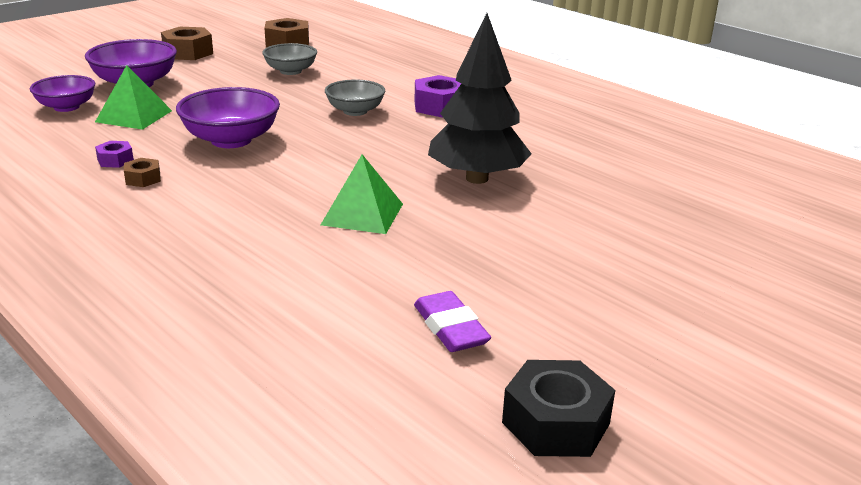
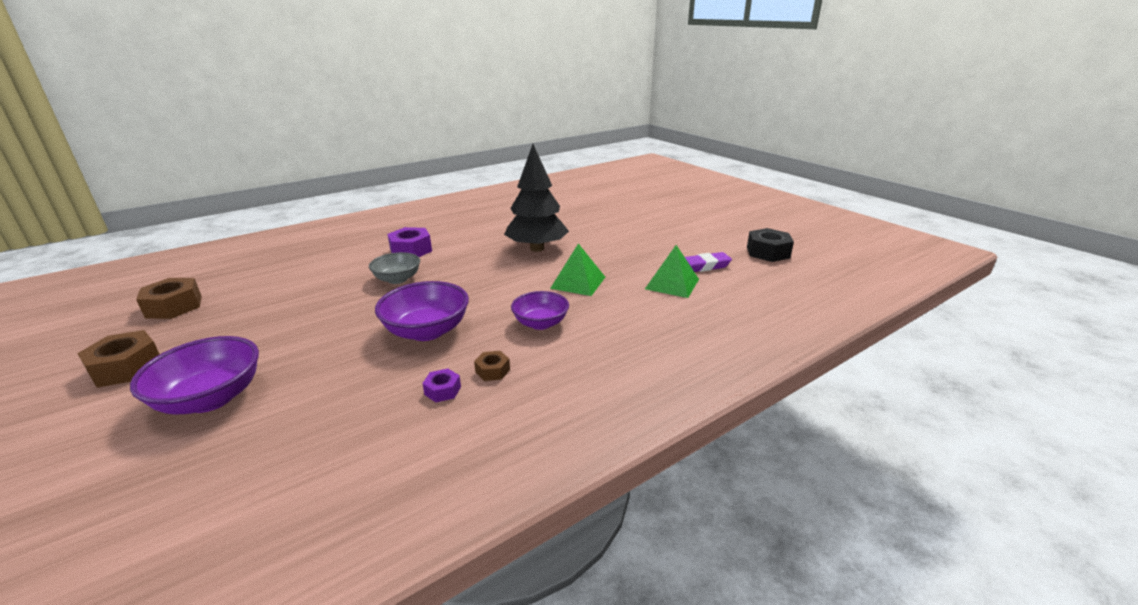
camera: 80 degrees left, 0 degrees up
(66, 107) = (250, 446): purple bowl -> purple bowl (540, 323)
(134, 116) = (324, 390): green pyramid -> green pyramid (672, 284)
(290, 71) = (268, 305): grey bowl -> none

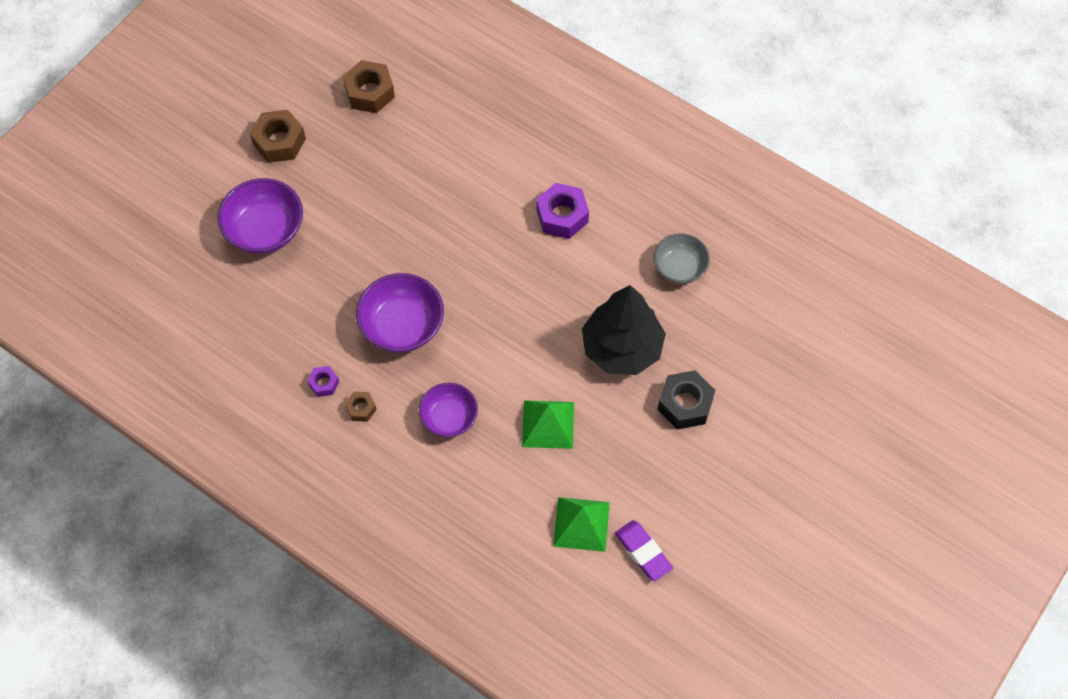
camera: 70 degrees right, 35 degrees up
(397, 279) = (489, 244): grey bowl -> grey bowl (679, 268)
(768, 252) = (719, 627): black nut -> black nut (685, 404)

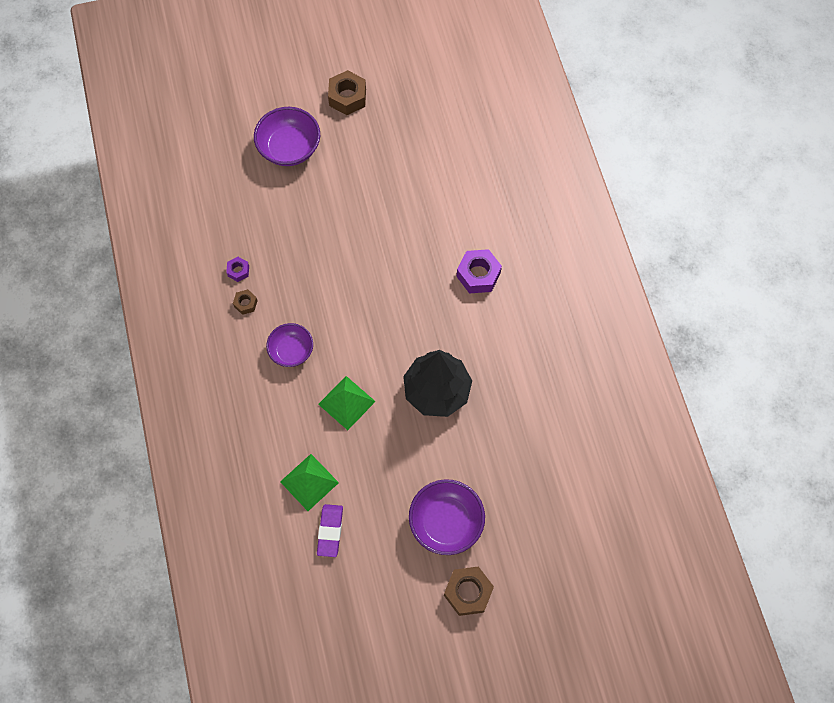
camera: 40 degrees right, 5 degrees up
(369, 92) = (430, 104): brown nut -> brown nut (468, 592)
(402, 326) = (316, 271): purple bowl -> purple bowl (446, 522)
(679, 268) = (523, 367): grey bowl -> none
(685, 404) = (443, 459): black nut -> none

